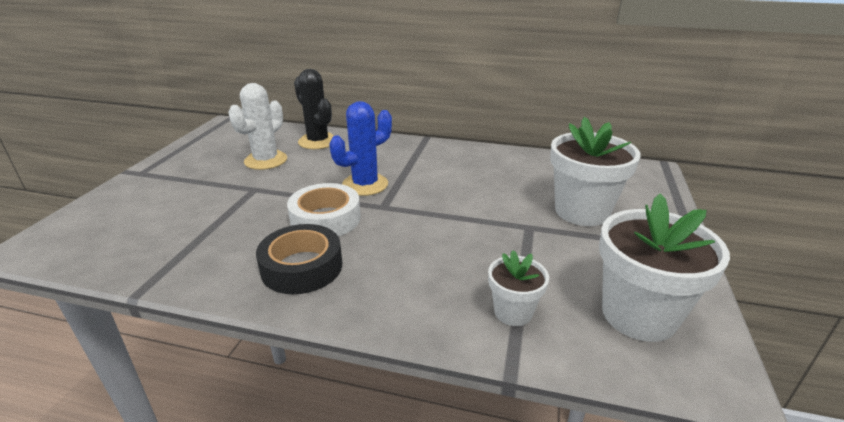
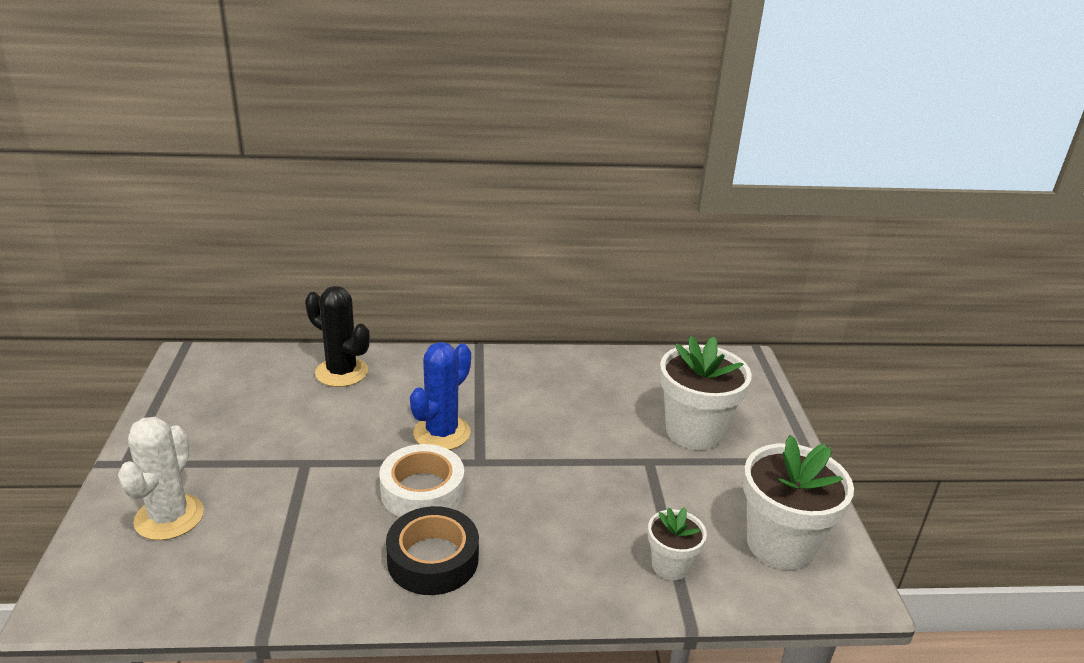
camera: 20 degrees left, 0 degrees up
(266, 160) = (291, 415): white cactus -> white cactus (169, 517)

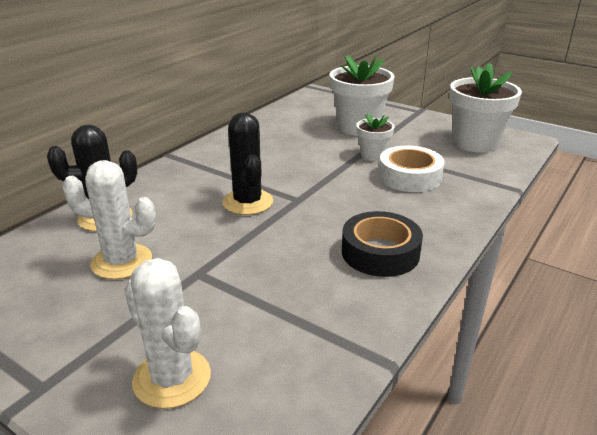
camera: 50 degrees left, 0 degrees up
(288, 415) = (121, 261): none -> white cactus
(422, 491) = (302, 232): white tape -> white tape (409, 177)
(442, 433) = (247, 202): blue cactus -> black cactus
(670, 565) = (464, 176): white flower pot -> white flower pot (373, 155)

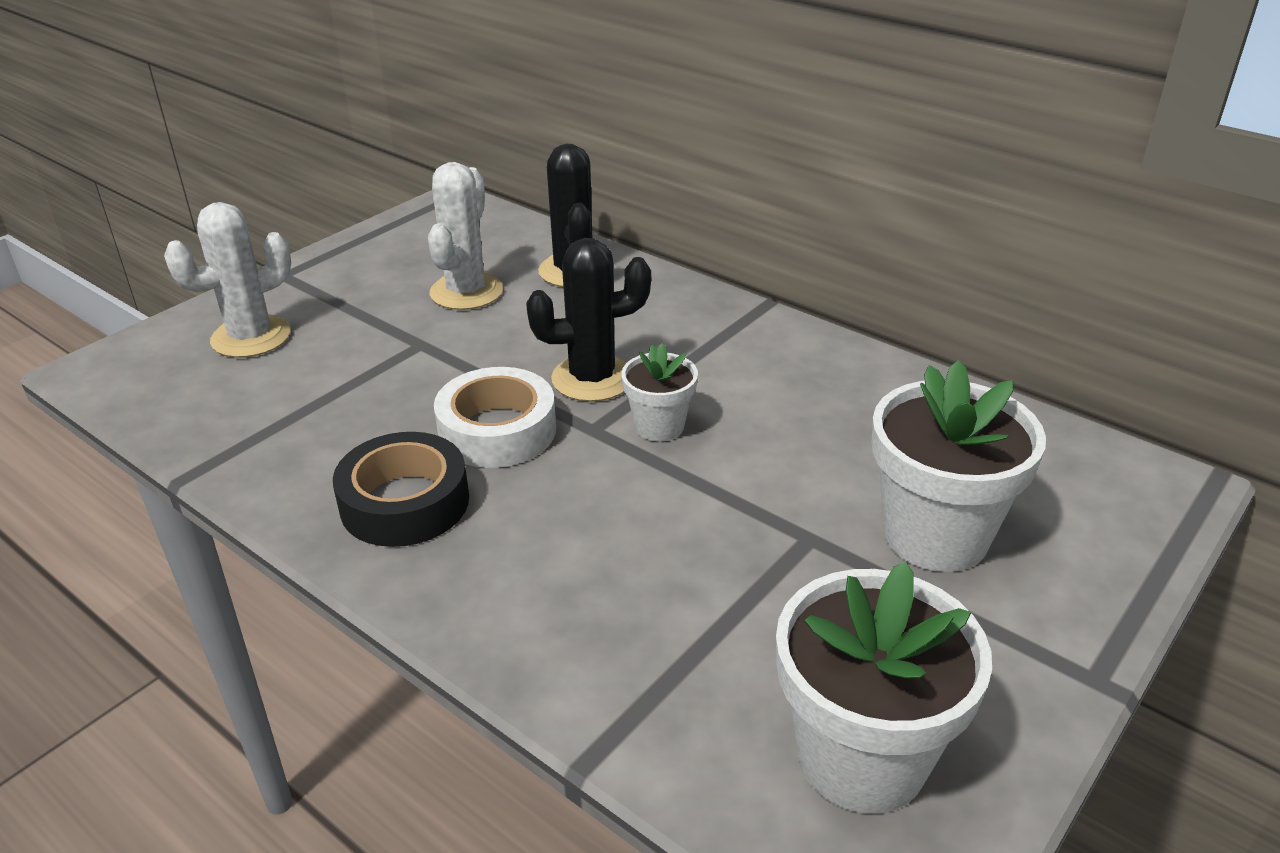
camera: 95 degrees right, 5 degrees up
(373, 155) = (773, 540): white flower pot -> white flower pot (659, 426)
(409, 177) = (664, 582): white tape -> white tape (497, 430)

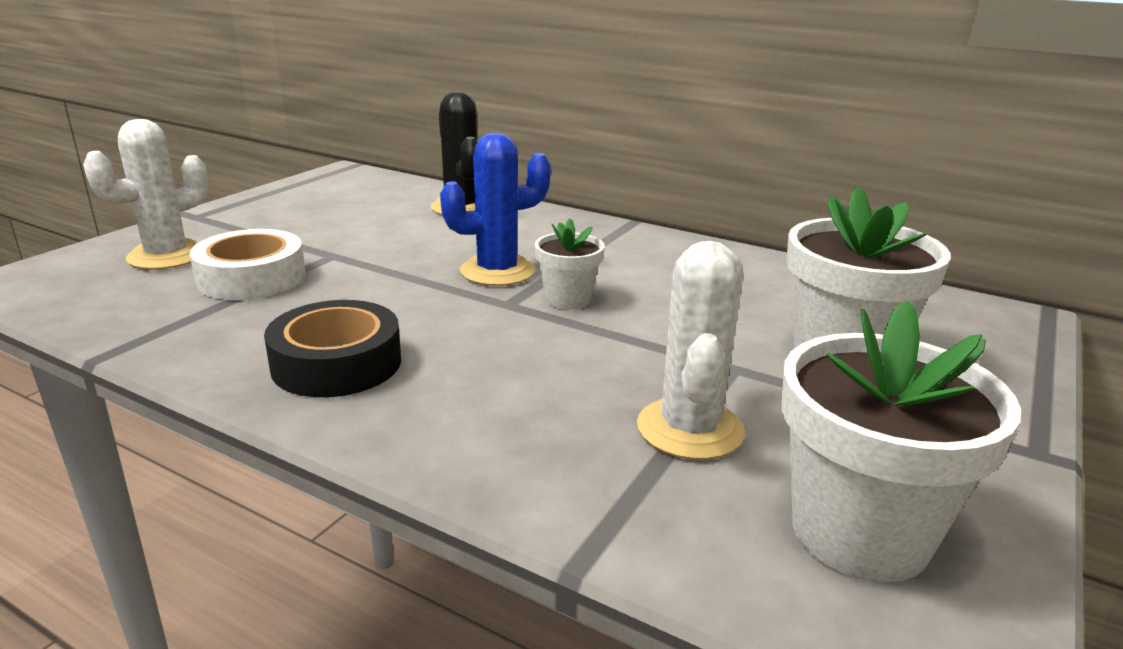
camera: 10 degrees left, 10 degrees down
(466, 292) = (369, 222): white cactus -> white cactus (690, 429)
(497, 430) = (418, 308): white tape -> white tape (251, 278)
(592, 378) = (497, 271): black cactus -> blue cactus

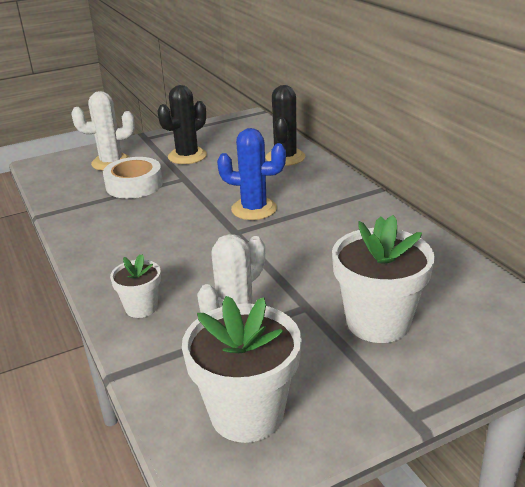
camera: 35 degrees right, 5 degrees up
(302, 228) = (187, 156): none -> black cactus
(337, 363) = (122, 245): black tape -> none
(568, 299) = (270, 237): white flower pot -> white flower pot (141, 307)

